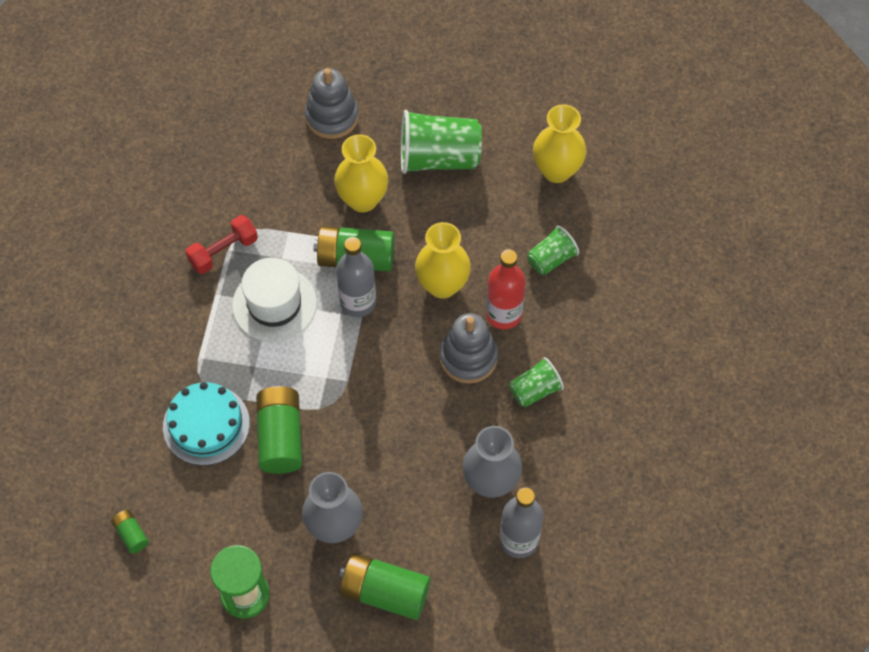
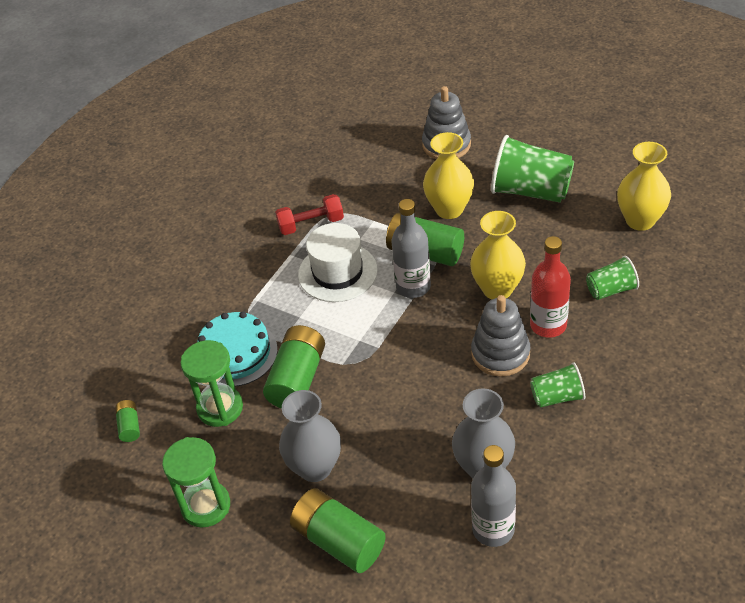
camera: 25 degrees right, 15 degrees down
(215, 489) = (220, 408): none -> green hourglass

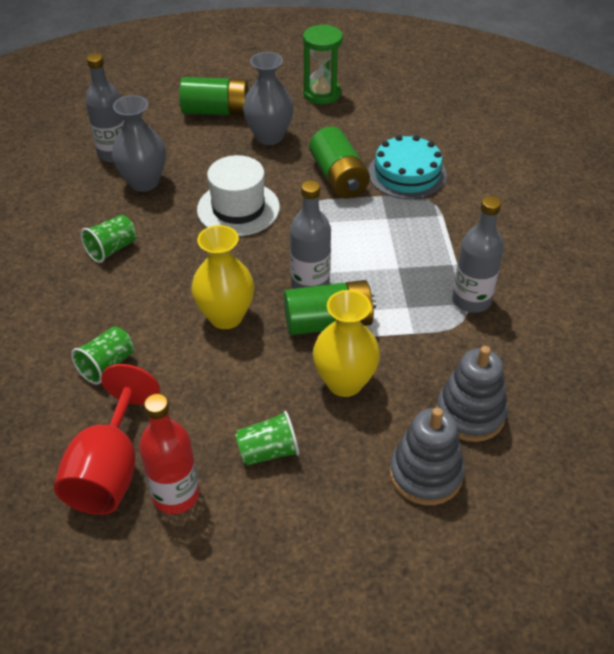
camera: 140 degrees right, 0 degrees up
(130, 426) = (425, 107): green battery -> none
(220, 408) = (376, 139): green hourglass -> none
(311, 224) = (471, 300): red dumbbell -> grey bottle
(337, 272) = (394, 267): white hat -> white hat (238, 208)
(500, 354) = (183, 261): grey stacking toy -> grey stacking toy (470, 414)
(530, 191) = (268, 451): green cup -> green cup, size x0.55
(548, 325) = (153, 303): red bottle -> red bottle (175, 495)
(640, 220) = (109, 470): yellow vase -> red goblet

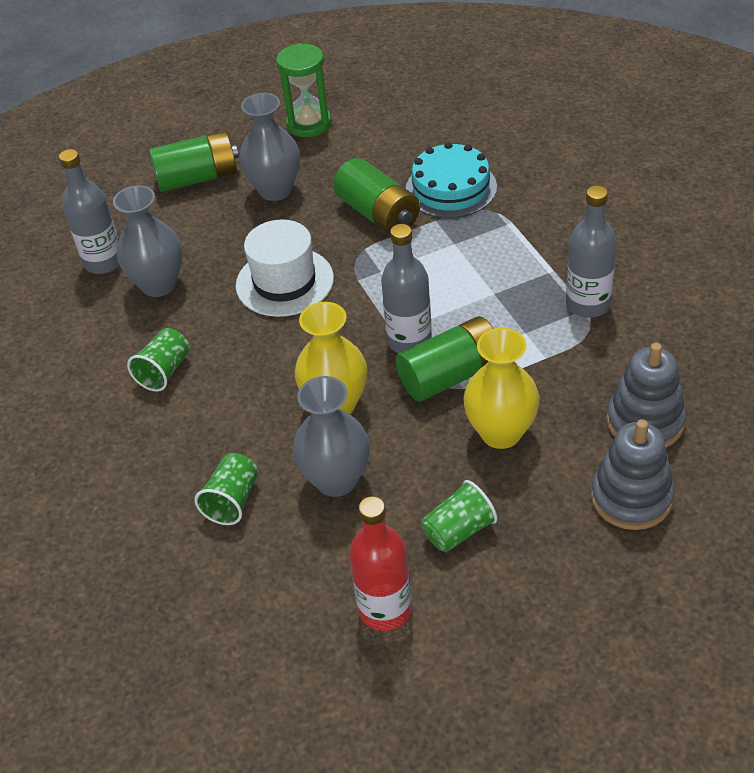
camera: 15 degrees left, 0 degrees up
(109, 470) = (299, 609): red goblet -> none
(194, 376) = (336, 480): none -> grey vase

